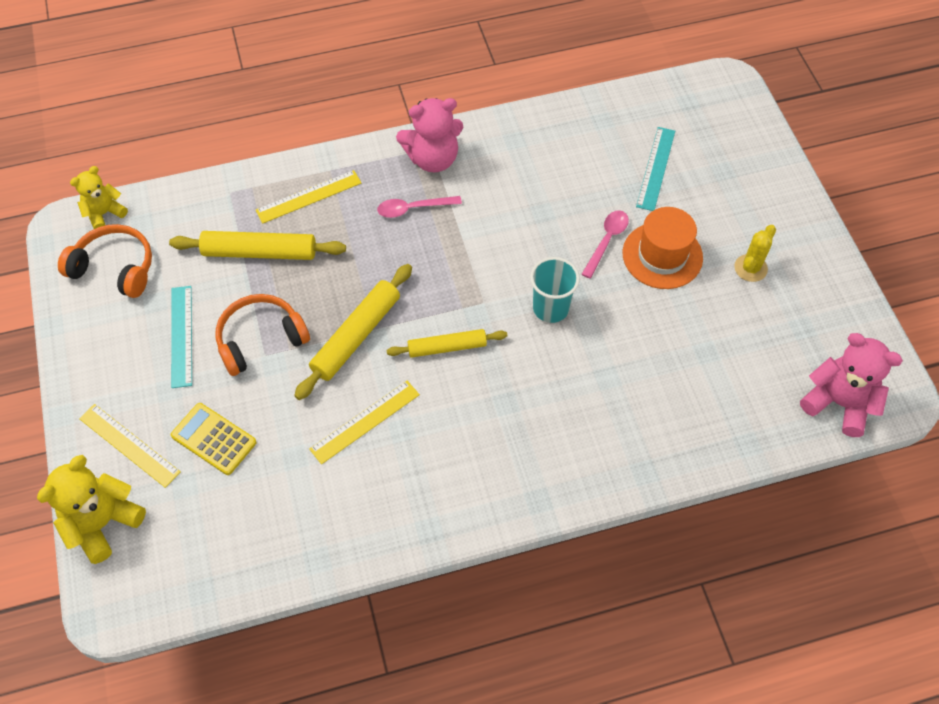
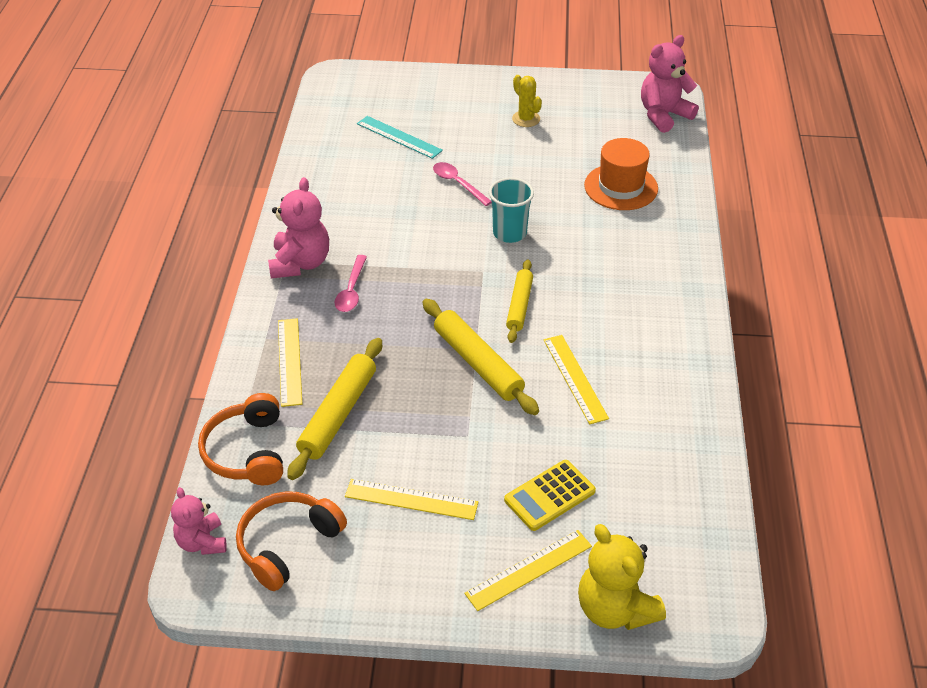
camera: 70 degrees left, 15 degrees down
(104, 214) = (202, 542): yellow teddy bear -> pink teddy bear
(181, 336) = (411, 500): turquoise ruler -> yellow ruler
(260, 339) = (447, 435): orange headphones -> orange headphones (247, 451)
(662, 255) = (489, 158): orange hat -> orange hat (621, 187)

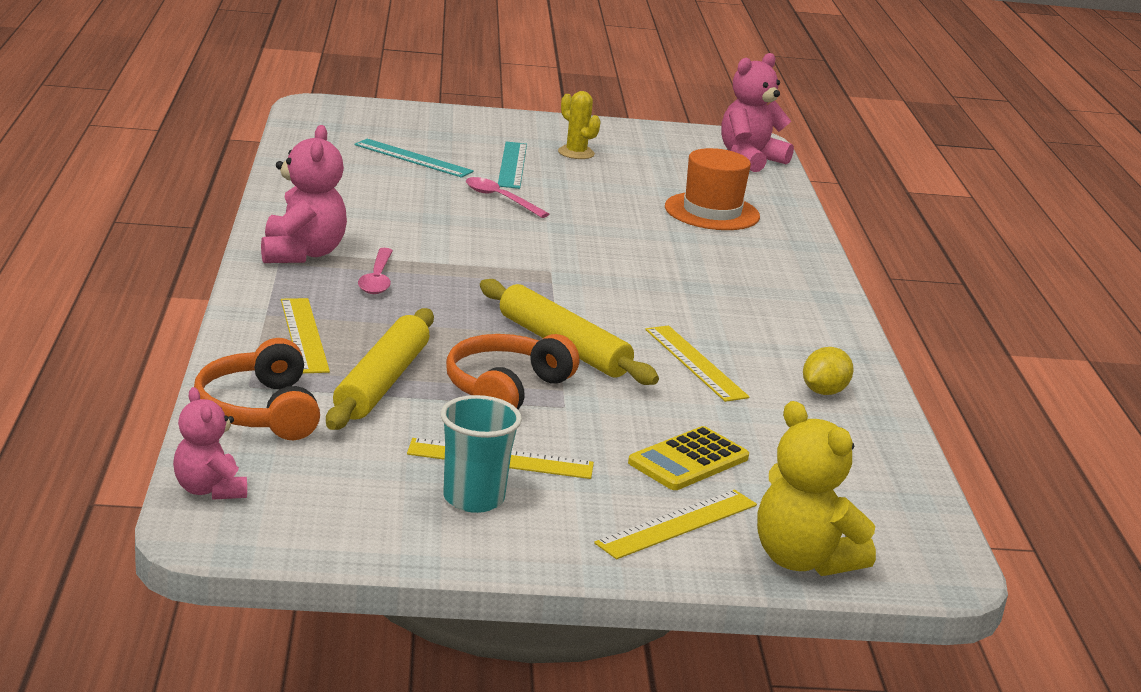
camera: 10 degrees left, 20 degrees down
(288, 544) = (334, 495): orange headphones -> orange headphones (505, 389)
(473, 139) = (512, 165): none -> turquoise ruler
(509, 233) = (578, 241): turquoise cup -> turquoise cup (473, 499)
(519, 305) = (606, 300): yellow rolling pin -> none
(668, 408) = (824, 392): none -> yellow lemon

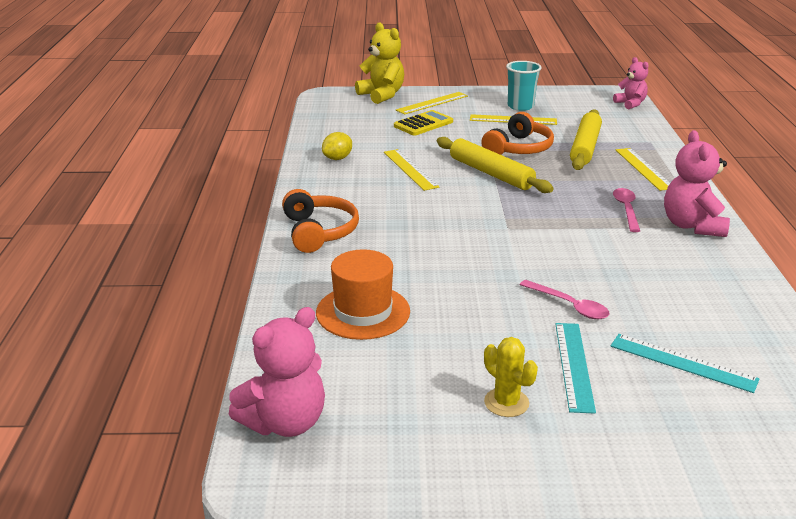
camera: 175 degrees left, 5 degrees up
(260, 411) = (635, 131): orange headphones -> orange headphones (319, 231)

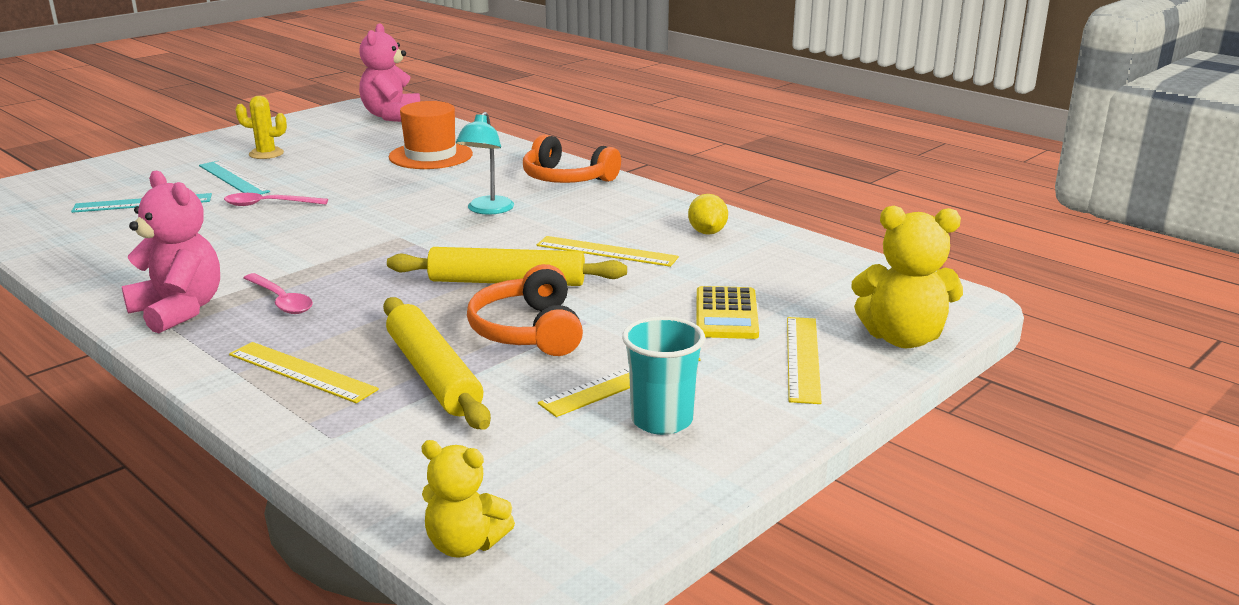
camera: 135 degrees right, 5 degrees down
(421, 226) = (487, 210): none -> turquoise lamp
(630, 104) = (465, 544): pink teddy bear -> yellow teddy bear

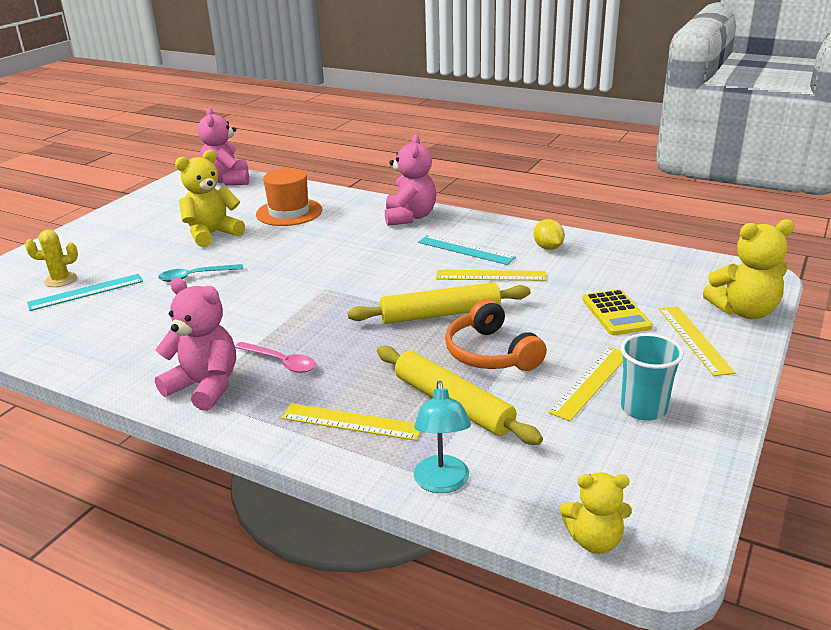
camera: 15 degrees left, 5 degrees up
(233, 178) = (144, 257): turquoise ruler -> turquoise ruler (465, 250)
(266, 154) = (152, 230): yellow cactus -> yellow cactus (60, 280)
(268, 204) = (195, 276): pink spoon -> turquoise spoon
(325, 166) = (212, 234): none -> yellow teddy bear
(487, 210) = (373, 254): turquoise lamp -> turquoise lamp (442, 483)
(566, 178) = (410, 217): orange headphones -> pink teddy bear

